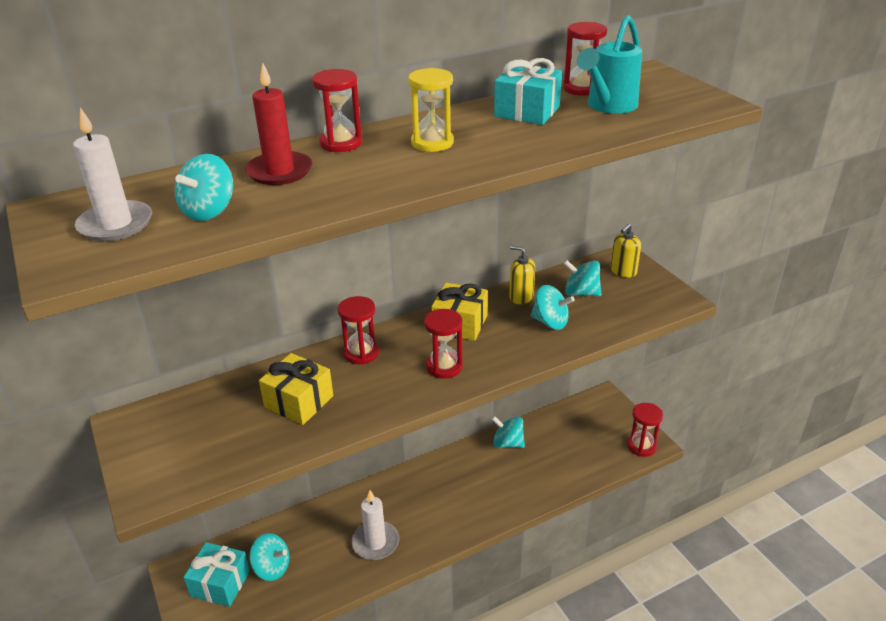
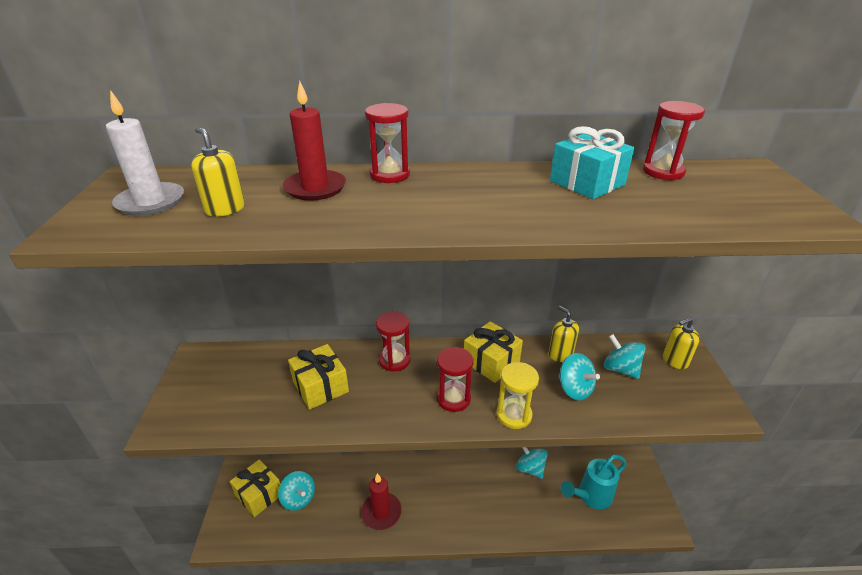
camera: 25 degrees right, 0 degrees up
(209, 211) = (225, 209): turquoise spinning top -> yellow soap dispenser
(220, 583) = (259, 494): turquoise gift -> yellow gift
(375, 542) = (381, 512): white candle -> red candle
(432, 143) = (468, 193): yellow hourglass -> yellow hourglass (514, 415)
(608, 107) = (680, 196): turquoise watering can -> turquoise watering can (590, 496)
(641, 446) = (653, 523): red hourglass -> none

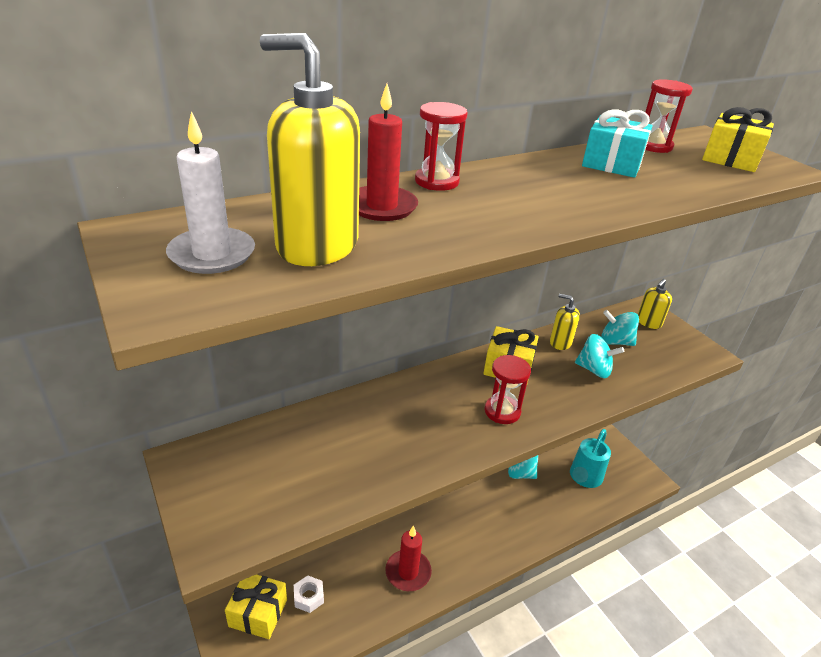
camera: 30 degrees left, 0 degrees up
(225, 209) = (317, 245): yellow soap dispenser -> yellow soap dispenser, size x1.99
(298, 498) = (308, 597): turquoise spinning top -> white nut
(320, 386) = (363, 443): yellow gift -> yellow gift (730, 159)
(394, 360) = (417, 393): red hourglass -> none
(514, 415) = (564, 408): yellow hourglass -> none

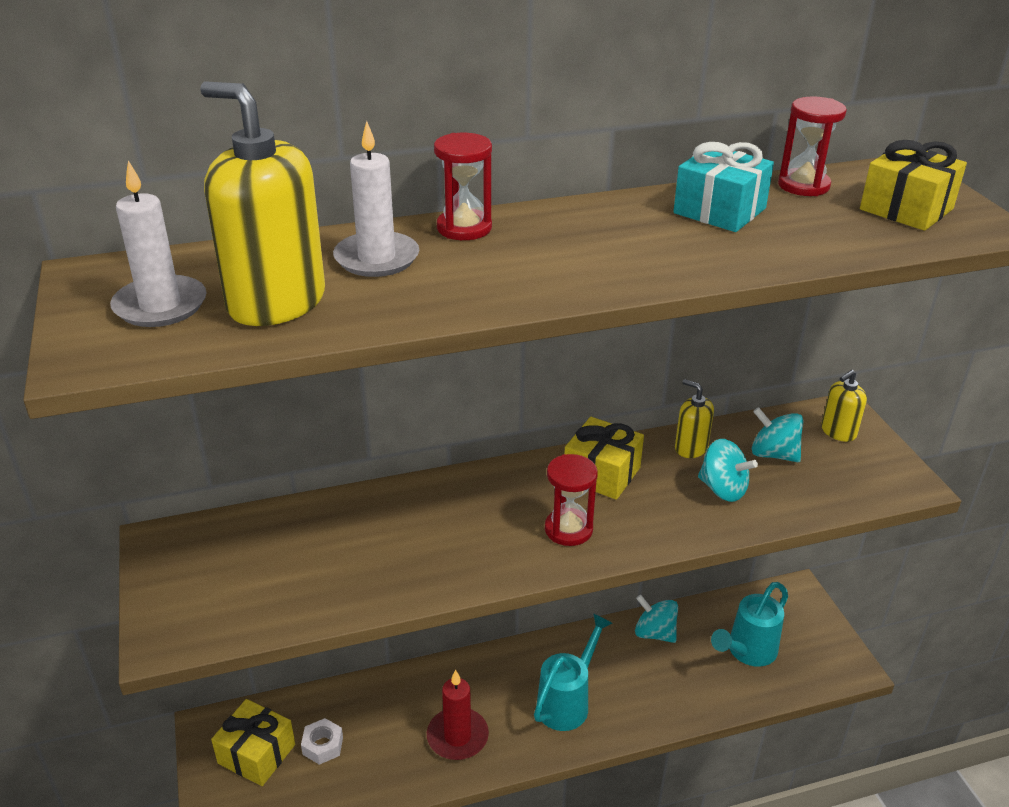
camera: 15 degrees right, 0 degrees up
(382, 207) = (377, 258): red candle -> white candle
(478, 532) = (567, 701): none -> turquoise watering can

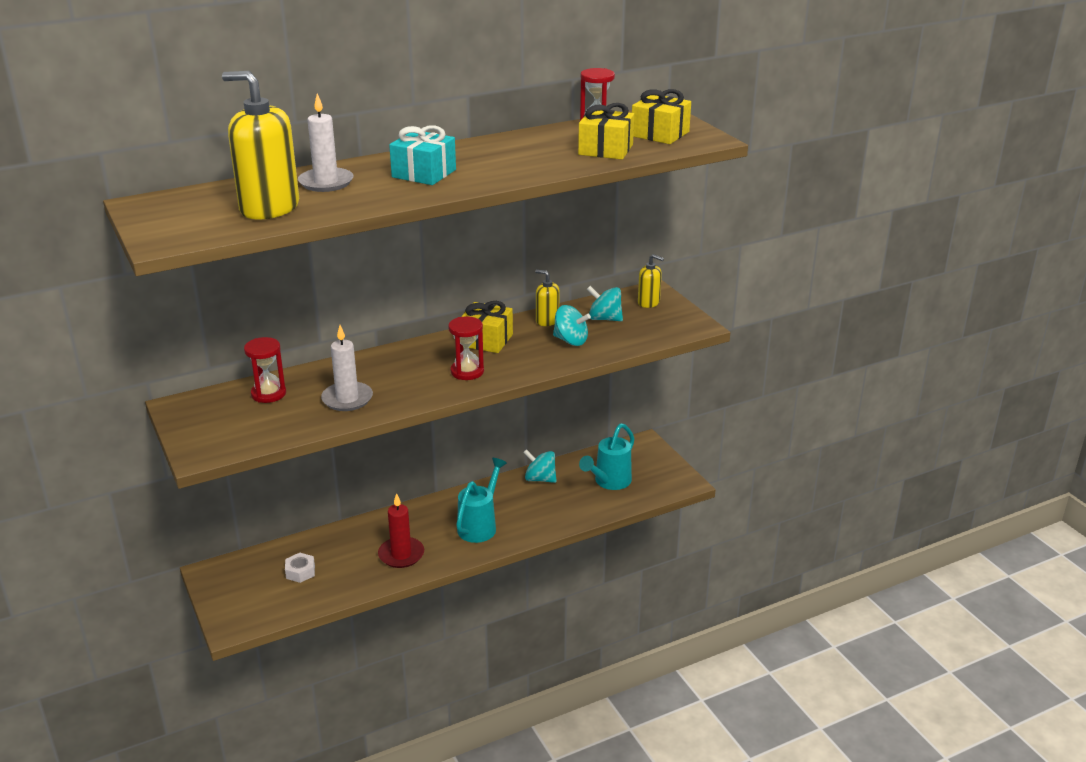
camera: 10 degrees left, 5 degrees down
(160, 305) = (195, 215): white candle -> white candle (347, 399)
(256, 754) = (251, 582): yellow gift -> yellow gift (605, 149)
(464, 228) = (378, 163): red hourglass -> red hourglass (268, 394)
(719, 211) = (542, 143): turquoise gift -> turquoise gift (424, 173)
(838, 432) = (648, 302): yellow soap dispenser -> yellow soap dispenser turned 105 degrees counterclockwise

